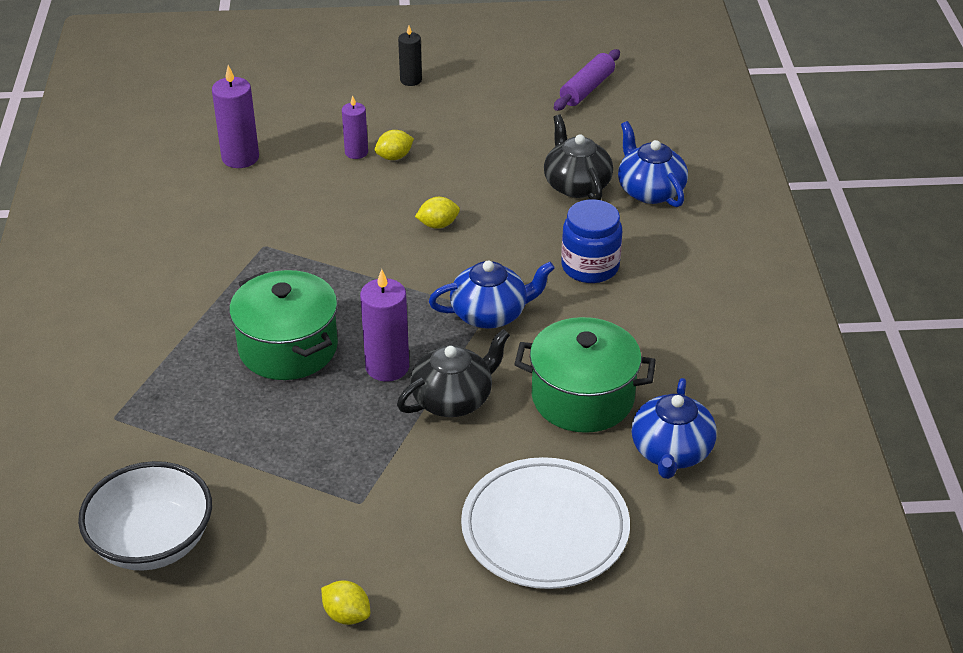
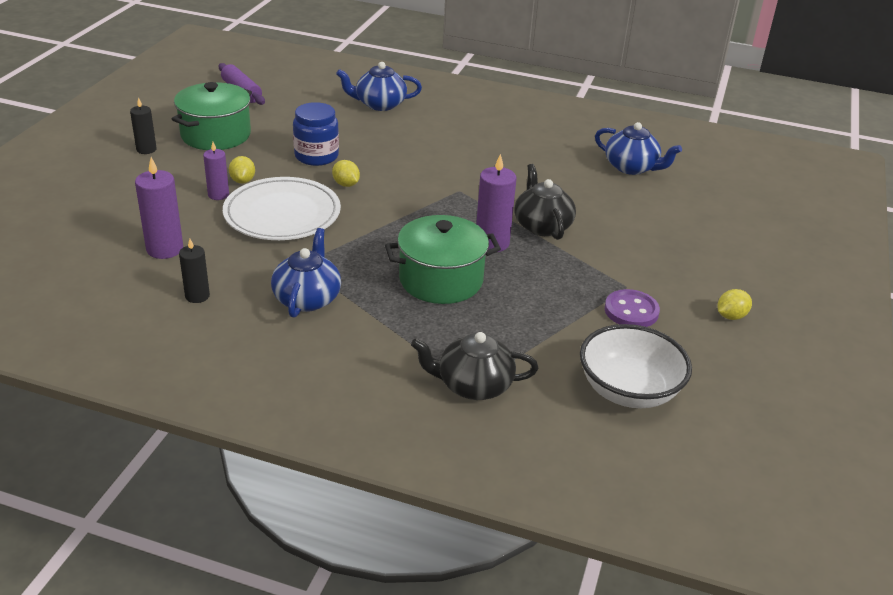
camera: 70 degrees left, 5 degrees down
(175, 203) = (197, 296): none -> black candle
(309, 516) = (631, 311): none -> purple button
(438, 225) = (346, 184): yellow lemon -> yellow lemon turned 45 degrees counterclockwise
(490, 314) = (463, 190): blue teapot -> blue teapot (307, 298)
(545, 528) = (679, 224): white plate -> white plate (282, 214)
(576, 185) = (349, 125): black teapot -> black teapot (473, 385)
(582, 397) = (568, 181): green pot -> green pot (216, 135)
(590, 267) = (441, 144): blue jar -> blue jar (316, 156)

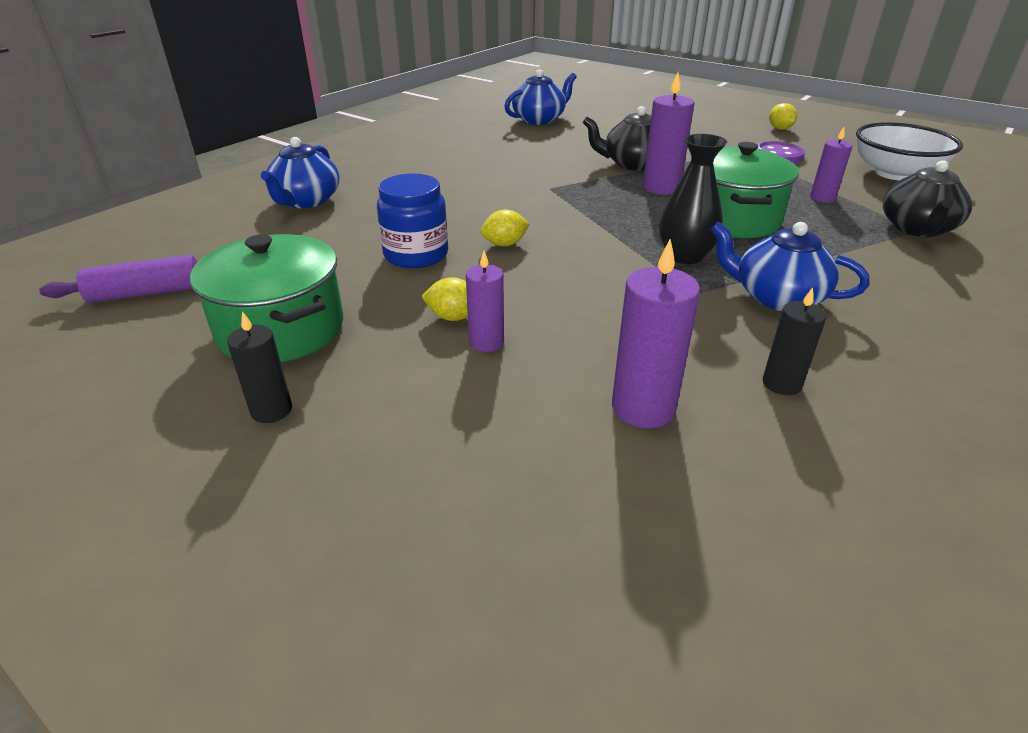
camera: 70 degrees left, 0 degrees up
(282, 214) = (565, 294): white plate -> none
(359, 258) = (685, 256): none -> black vase
(521, 333) = (822, 198): none -> purple candle

